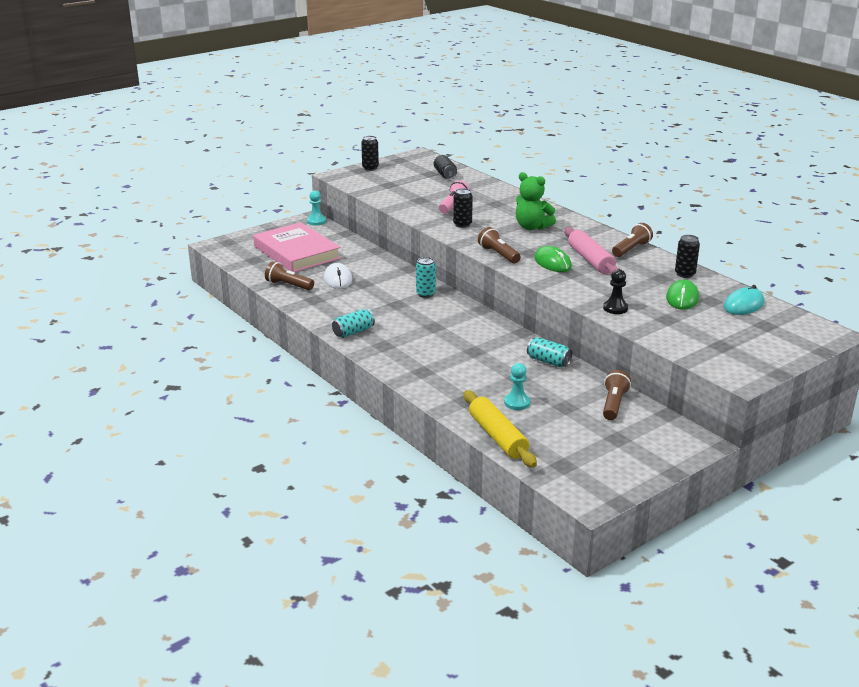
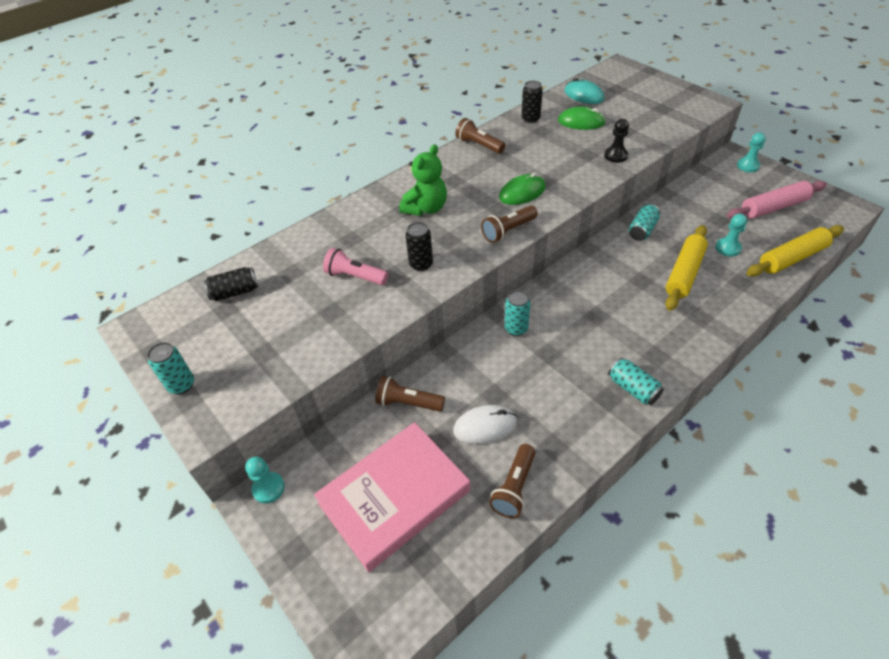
camera: 90 degrees left, 20 degrees up
(370, 168) = (181, 385): black can -> turquoise can
(481, 373) = (684, 273): none -> yellow rolling pin
(590, 260) = (510, 169): pink rolling pin -> pink rolling pin (773, 207)
(613, 404) = (700, 194): brown flashlight -> brown flashlight (408, 403)
(677, 447) = (747, 166): none -> turquoise pawn

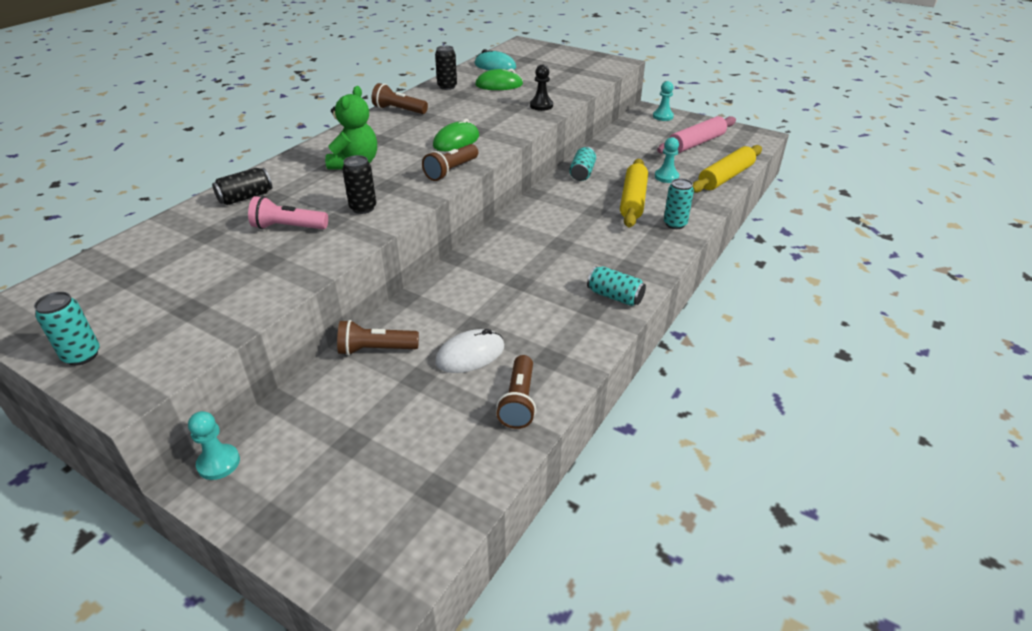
camera: 20 degrees left, 10 degrees down
(235, 292) = (137, 260): black can -> black can (246, 197)
(394, 497) = (382, 438): pink book -> none
(516, 328) = (479, 267): turquoise can -> turquoise can (675, 224)

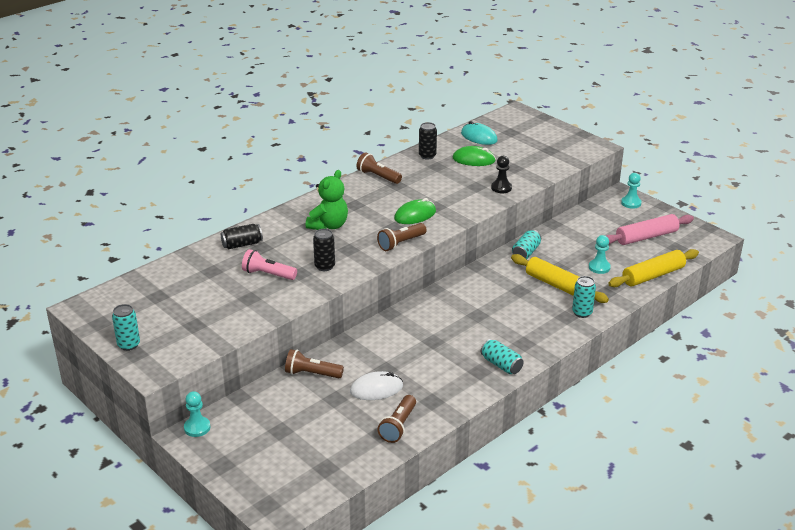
camera: 15 degrees right, 5 degrees down
(633, 200) = (557, 285): yellow rolling pin -> yellow rolling pin turned 75 degrees counterclockwise

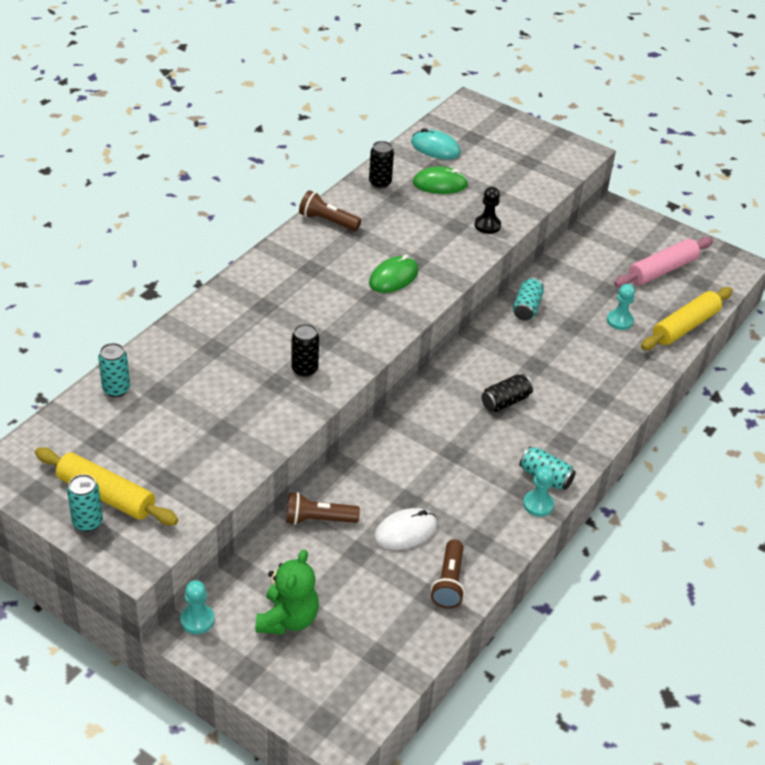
camera: 15 degrees left, 10 degrees up
(242, 244) = (185, 346): black can -> black can (505, 401)
(268, 274) = (235, 389): pink flashlight -> none
(329, 225) = (289, 304): green teddy bear -> green teddy bear (288, 619)
(401, 243) = (389, 323): brown flashlight -> none
(557, 285) = (578, 353): yellow rolling pin -> yellow rolling pin (106, 495)
(582, 313) = (618, 389): turquoise can -> turquoise can (116, 389)
(631, 203) = (630, 222): turquoise pawn -> turquoise pawn (538, 504)

